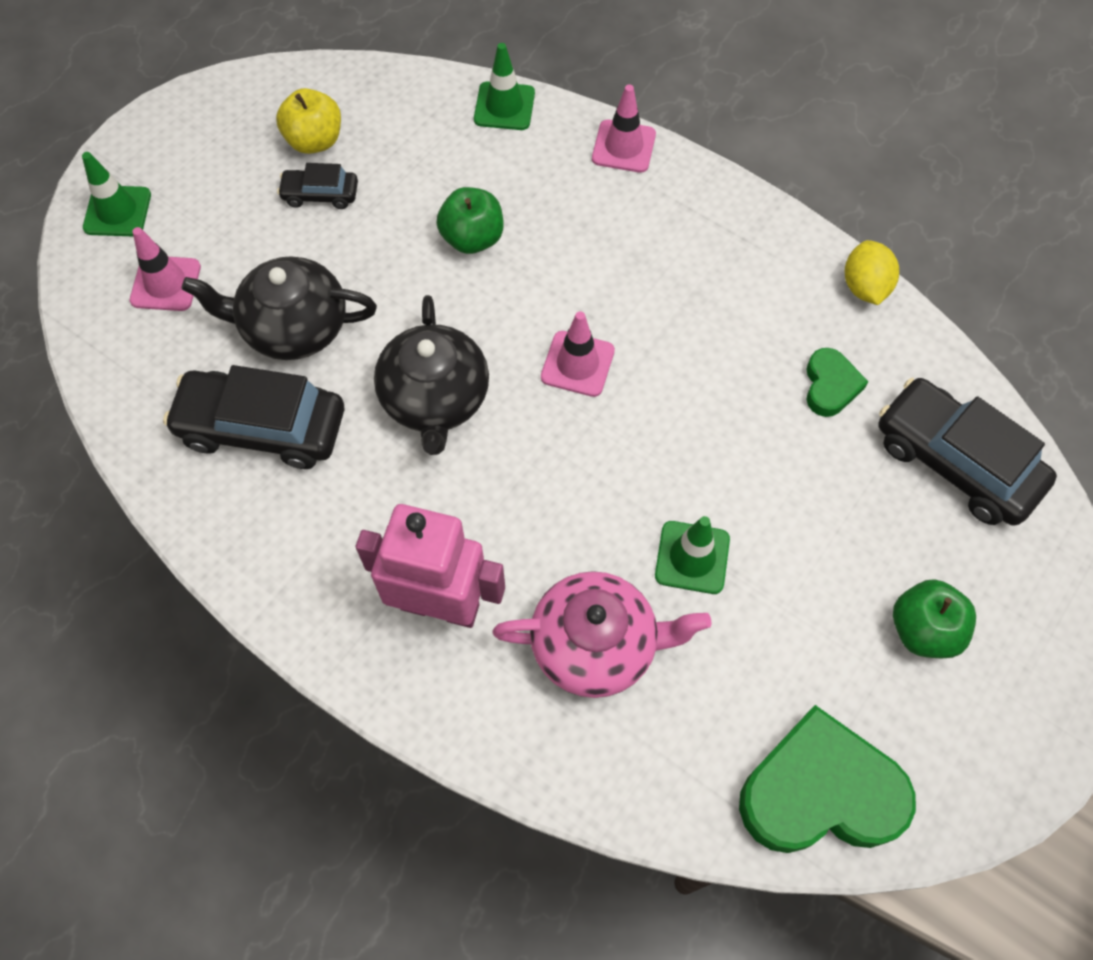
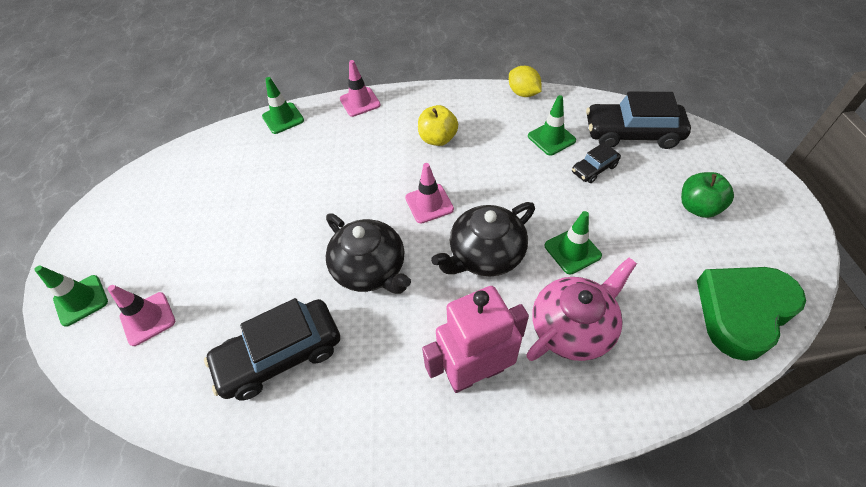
camera: 35 degrees left, 10 degrees down
(293, 327) = (253, 288): black teapot -> black teapot (485, 254)
(315, 141) = (187, 191): yellow apple -> yellow apple (438, 139)
(320, 195) = (213, 213): black car -> black car (594, 169)
(472, 238) = (320, 183): green apple -> none
(830, 386) = (551, 138): green heart -> green traffic cone

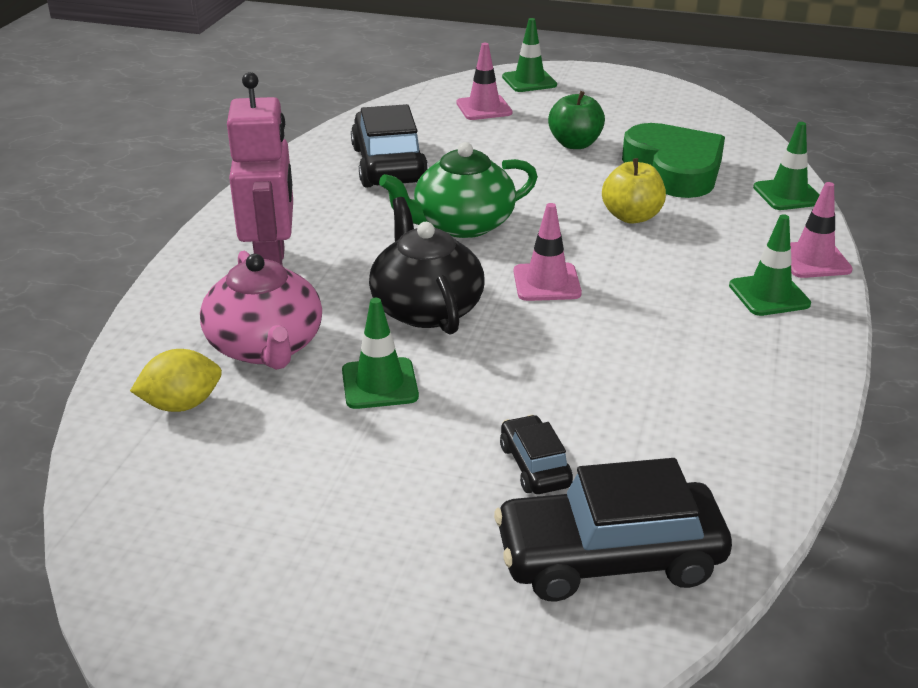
camera: 105 degrees right, 20 degrees down
(370, 269) = (462, 224): black teapot -> green teapot
(438, 139) = (688, 316): yellow apple -> yellow apple (631, 217)
(523, 93) = (795, 444): yellow lemon -> yellow lemon (182, 404)
(551, 138) = (640, 440): green traffic cone -> green traffic cone (769, 295)
(632, 134) = (609, 558): black car -> black car turned 120 degrees counterclockwise
(698, 207) = (369, 564): green apple -> green apple (575, 144)
(742, 312) = (152, 513): green heart -> green heart (674, 169)

